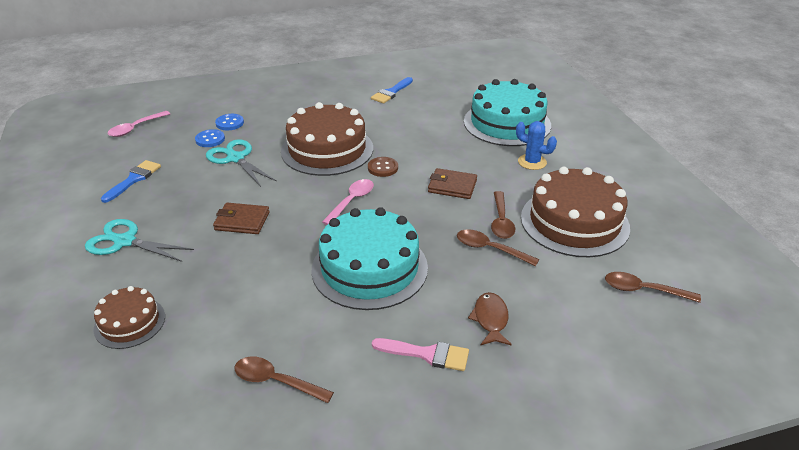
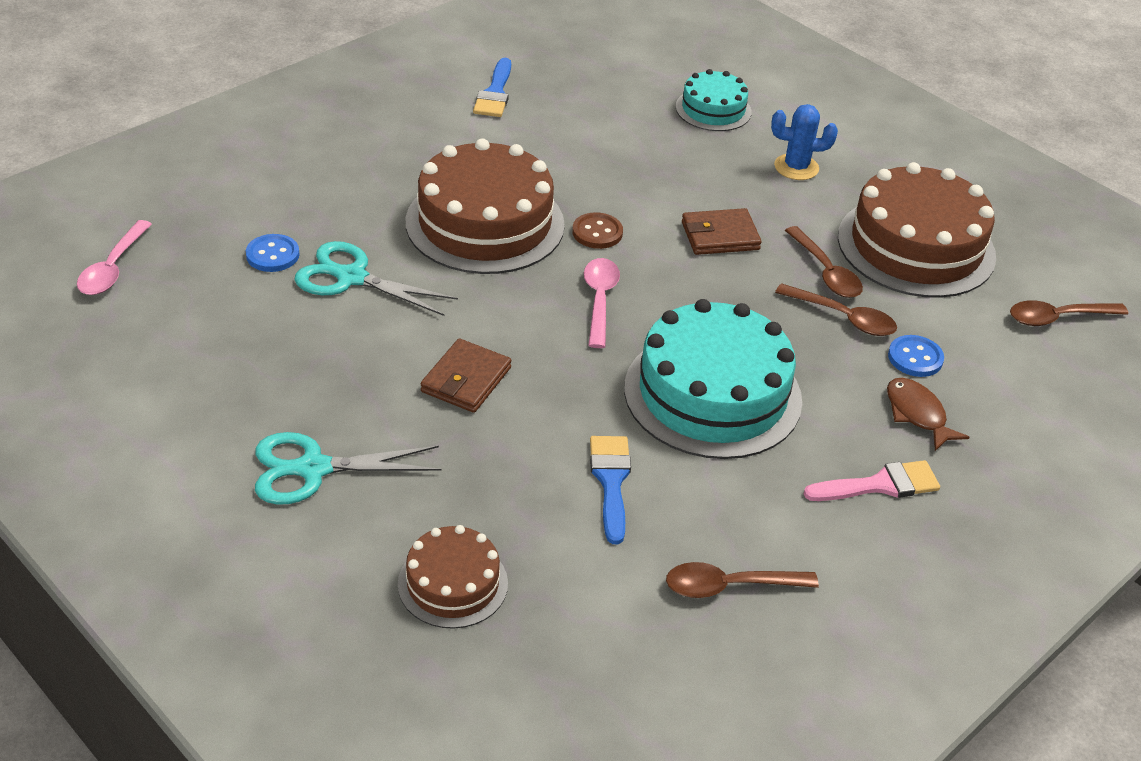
camera: 30 degrees left, 5 degrees up
(134, 179) = (214, 362): blue brush -> blue brush (611, 481)
(229, 123) = (276, 216): blue button -> blue button (915, 358)
(242, 221) = (466, 380): brown wallet -> brown wallet turned 45 degrees counterclockwise
(490, 249) = (843, 317): brown spoon -> brown spoon turned 150 degrees counterclockwise
(507, 123) = (713, 109): turquoise cake -> turquoise cake, size x0.54

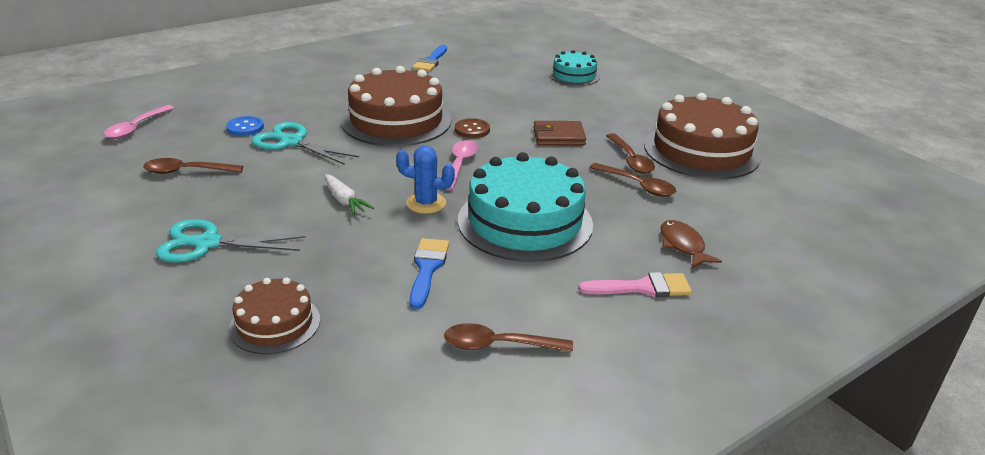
camera: 10 degrees right, 10 degrees down
(466, 380) = (344, 201): brown wallet -> white carrot
(796, 167) = (623, 106): blue cactus -> blue cactus (426, 203)
(915, 358) = (688, 212): blue button -> none
(1058, 318) = (805, 196): brown spoon -> brown spoon (187, 171)

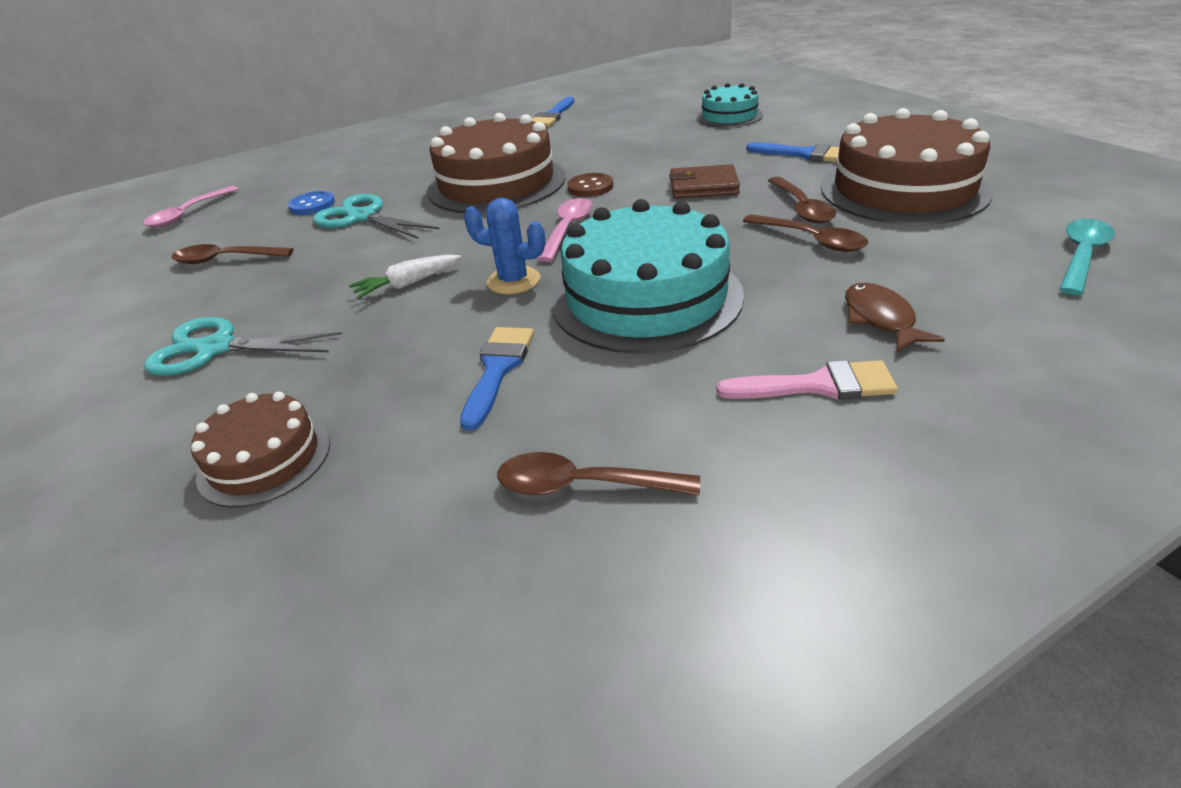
camera: 10 degrees right, 5 degrees up
(344, 201) = (407, 284): white carrot -> white carrot turned 90 degrees clockwise
(632, 115) = (805, 154): none -> blue brush
(811, 209) = (1081, 256): none -> turquoise spoon

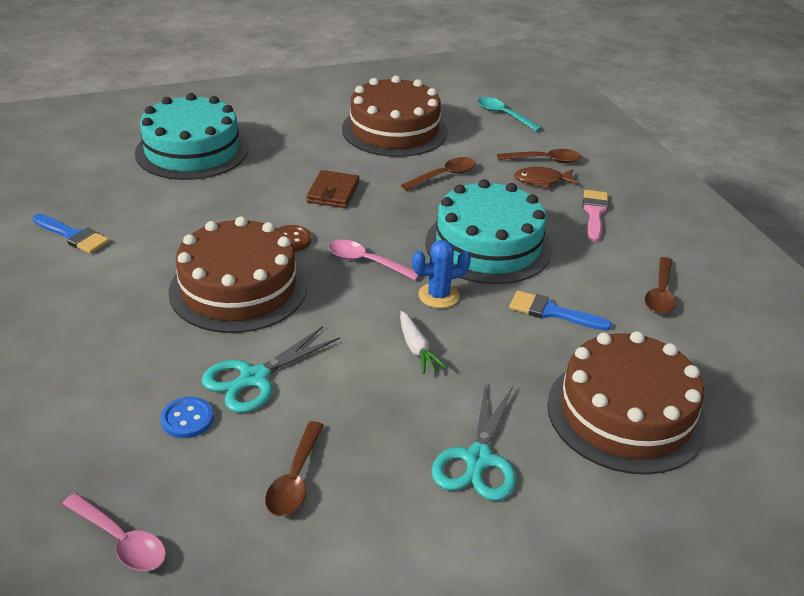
camera: 85 degrees left, 0 degrees up
(264, 459) = (625, 414): brown cake -> brown cake, size x1.86
(513, 281) = (438, 296): blue cactus -> blue cactus turned 45 degrees clockwise
(729, 116) = (192, 150): turquoise cake -> turquoise cake, size x1.86
(802, 208) = (397, 167): brown spoon -> brown spoon (544, 160)
(805, 154) = (308, 143): blue brush -> none

